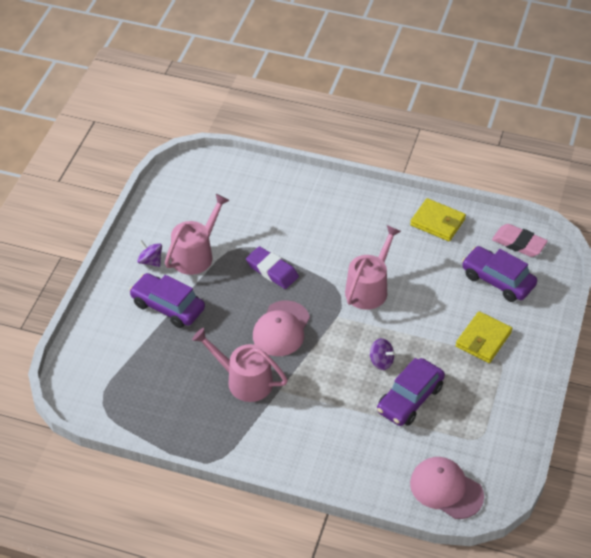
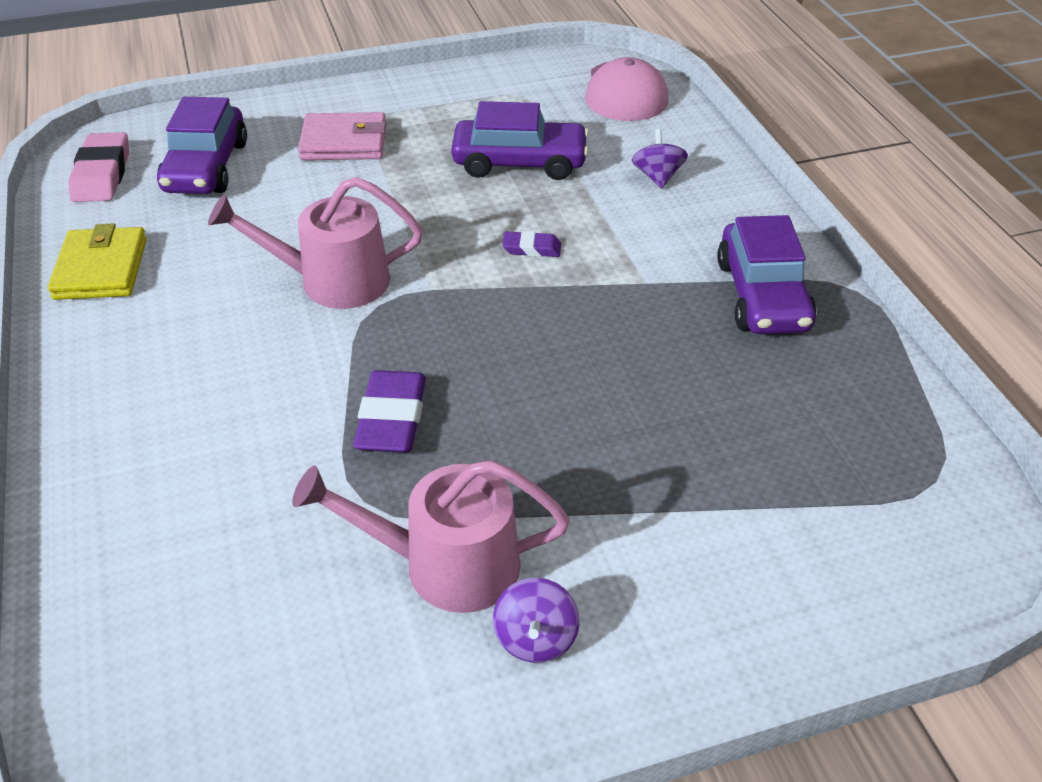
camera: 125 degrees left, 5 degrees down
(168, 306) = (628, 524): purple car -> purple car (762, 295)
(244, 380) = (673, 328): pink watering can -> none
(281, 329) = (521, 339): pink cap -> none
(336, 365) = (532, 248): none -> purple eraser
(381, 361) = (479, 210): purple spinning top -> purple spinning top (657, 177)
(483, 339) = (344, 142): yellow wallet -> pink wallet

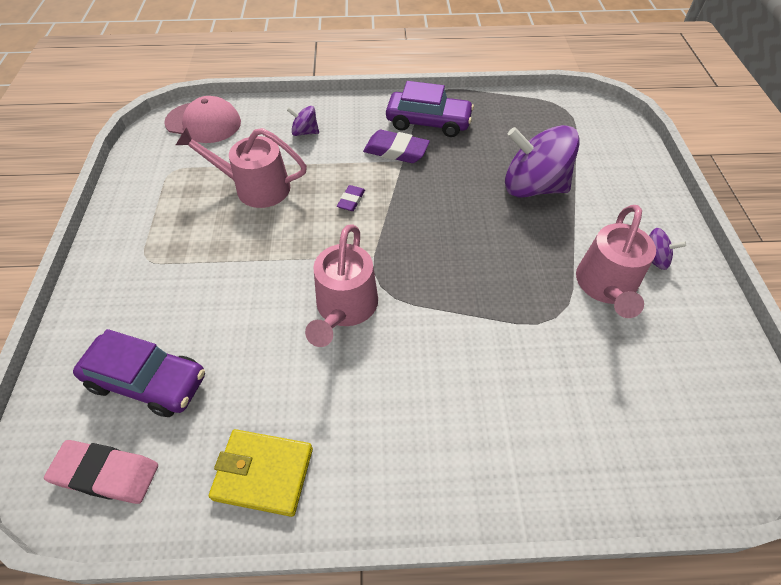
camera: 75 degrees left, 10 degrees up
(344, 142) = (169, 279): pink wallet -> none
(392, 418) = (490, 294): purple eraser -> purple eraser (396, 151)
(520, 163) = (255, 187): purple car -> pink watering can
(659, 448) = (533, 187): none -> purple spinning top

